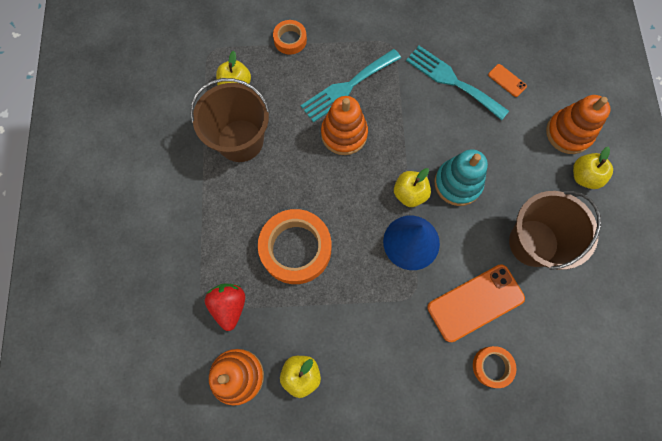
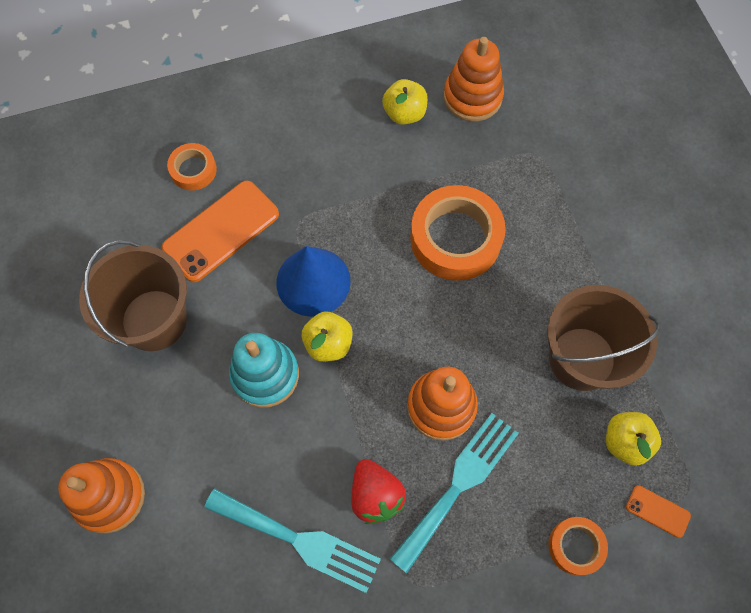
camera: 165 degrees right, 5 degrees down
(229, 306) = (509, 159): red strawberry -> red strawberry (375, 495)
(507, 80) = (212, 565): orange phone -> orange phone (657, 511)
(584, 176) = (85, 431): yellow apple -> none

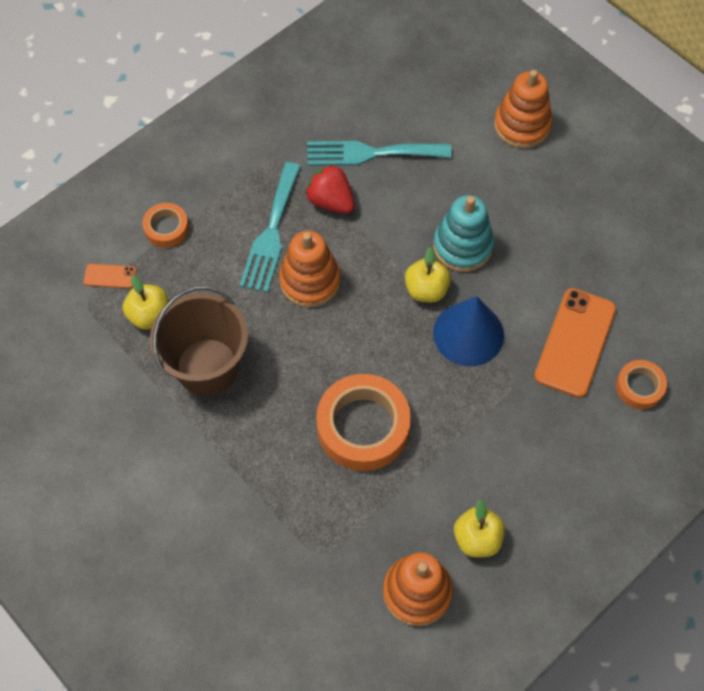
camera: 155 degrees right, 5 degrees down
(154, 320) = (577, 249): brown bucket -> none

